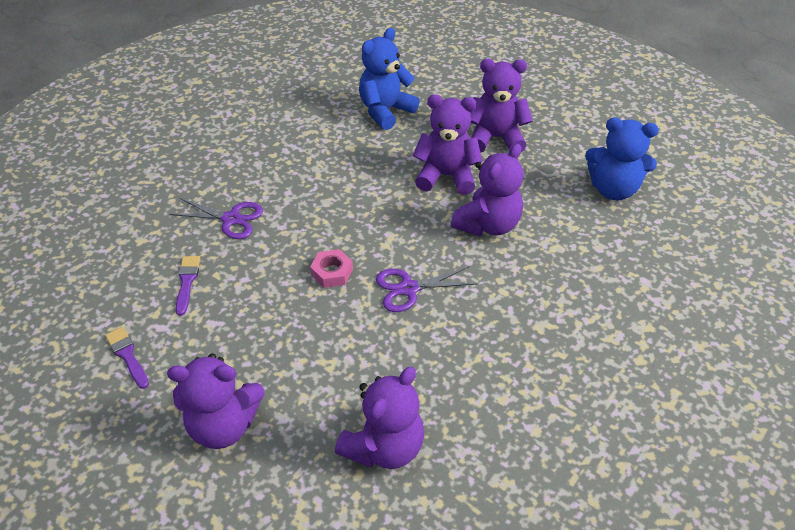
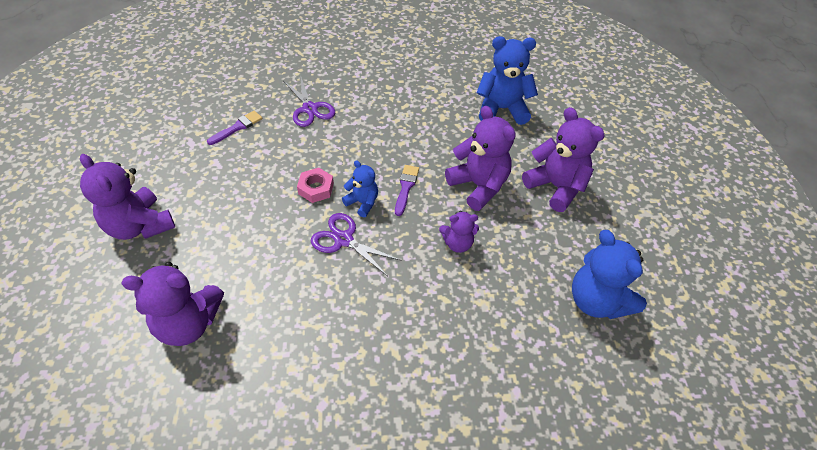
camera: 45 degrees right, 5 degrees up
(127, 355) = (156, 144): purple brush -> purple brush (406, 187)
(383, 253) = (362, 202): none -> blue teddy bear
(488, 224) = (457, 243): purple teddy bear -> purple teddy bear, size x0.56

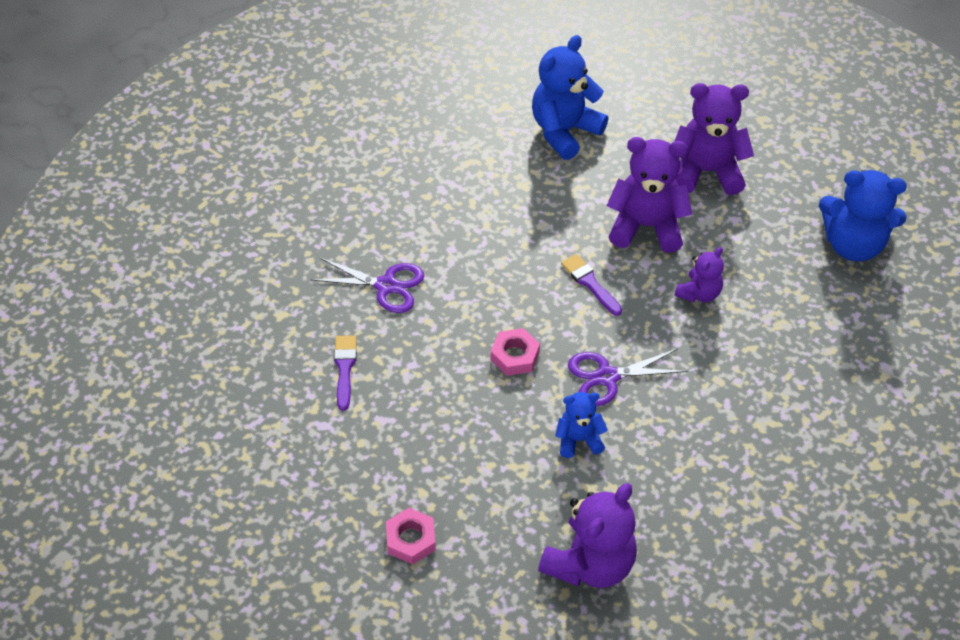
camera: 45 degrees left, 0 degrees up
(140, 225) = (411, 539): purple teddy bear -> pink nut
(362, 202) = (574, 331): blue teddy bear -> blue teddy bear (579, 439)

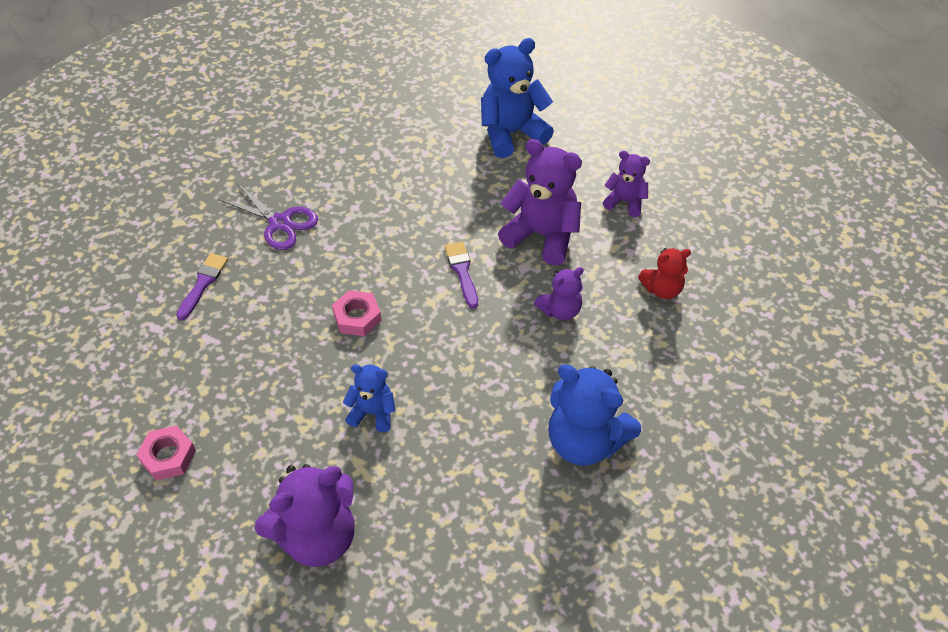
camera: 20 degrees right, 0 degrees up
(607, 377) = (431, 362): purple scissors -> none
(706, 172) = (625, 202): purple teddy bear -> purple teddy bear, size x0.56
(780, 247) = (662, 289): none -> red teddy bear
(853, 245) = (737, 307): blue teddy bear -> blue teddy bear (585, 441)

